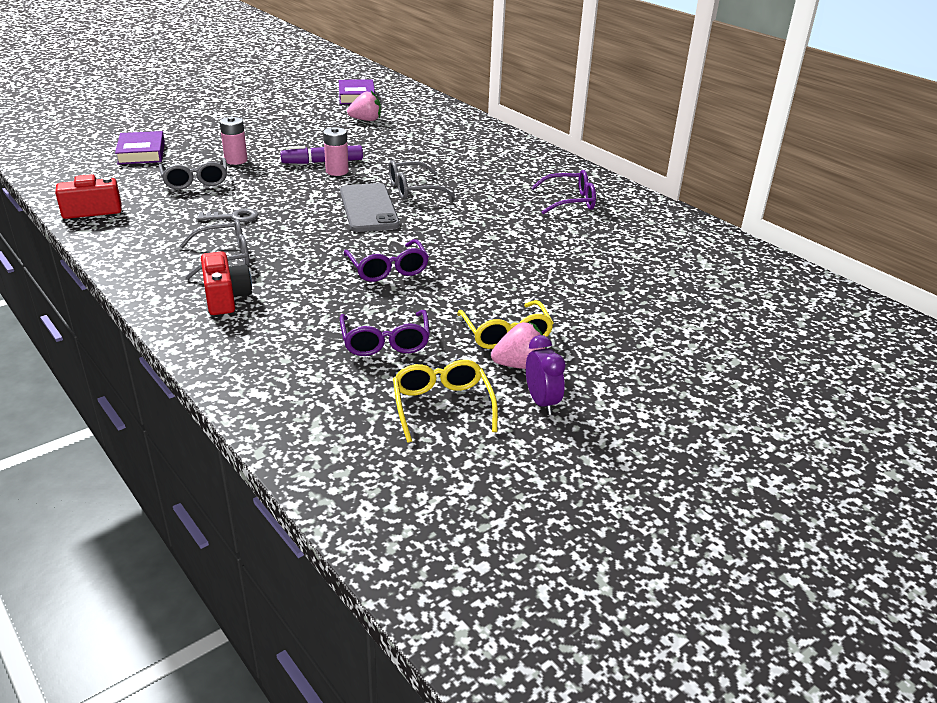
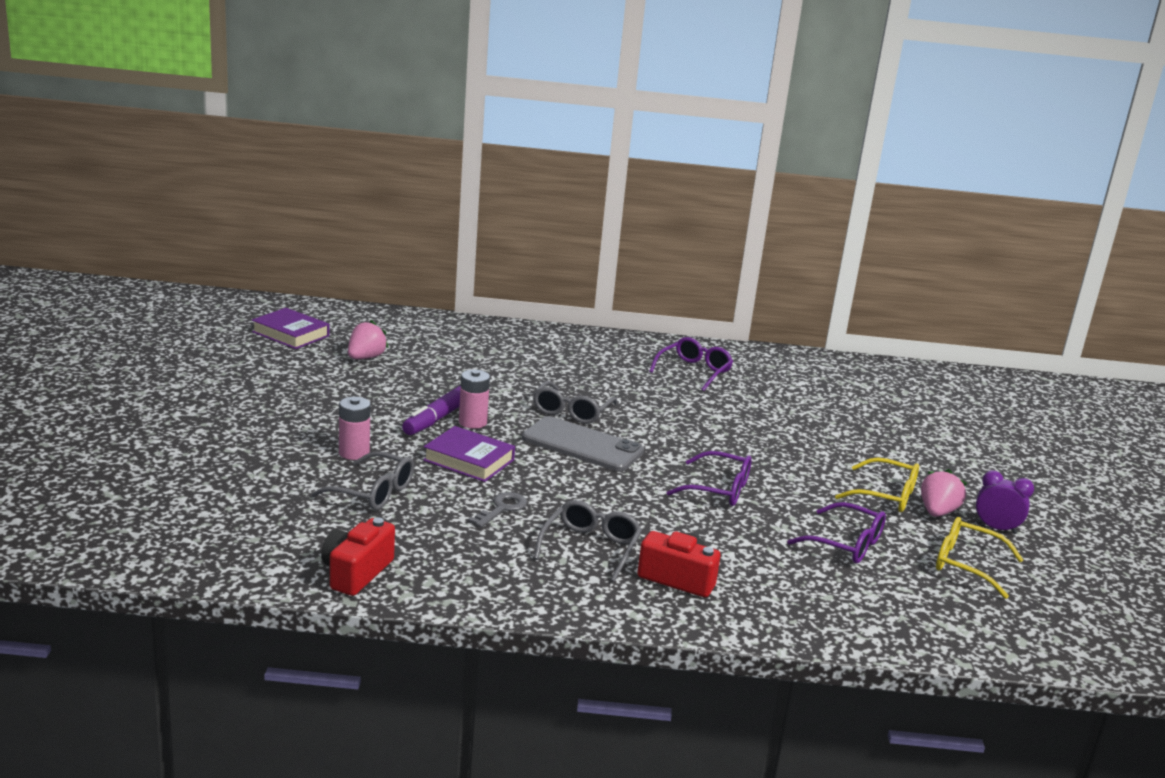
camera: 50 degrees left, 10 degrees down
(141, 153) = (232, 489): purple book -> purple book (469, 460)

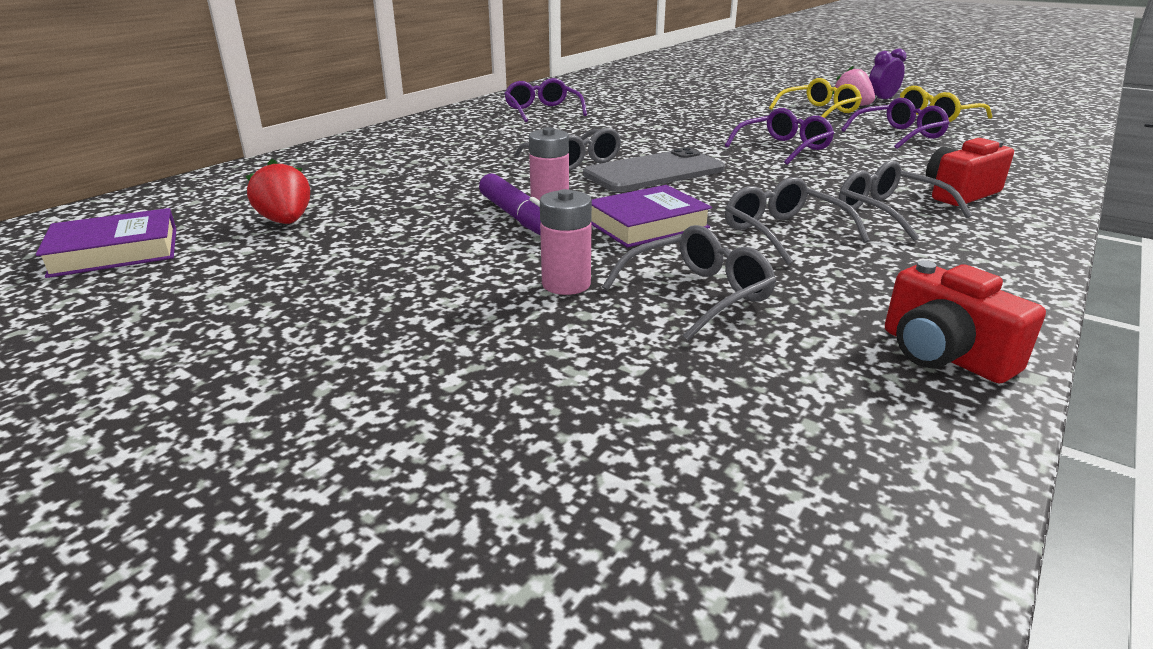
camera: 55 degrees left, 5 degrees up
(365, 358) = (286, 222): pink strawberry -> red strawberry
(502, 509) = (783, 233): grey key -> grey glasses

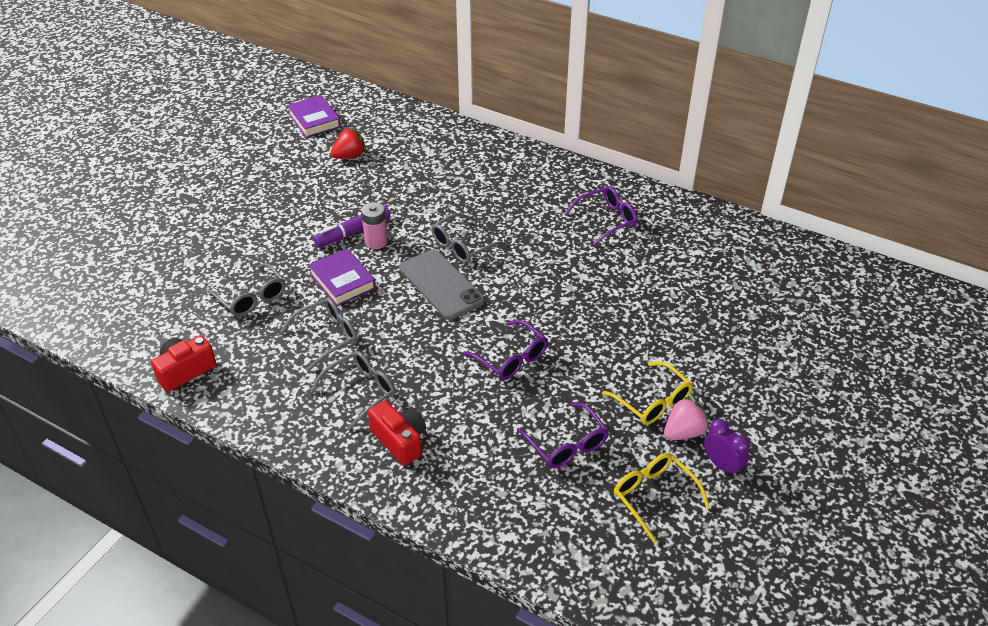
camera: 85 degrees right, 15 degrees up
(566, 284) = (267, 255): pink battery -> none

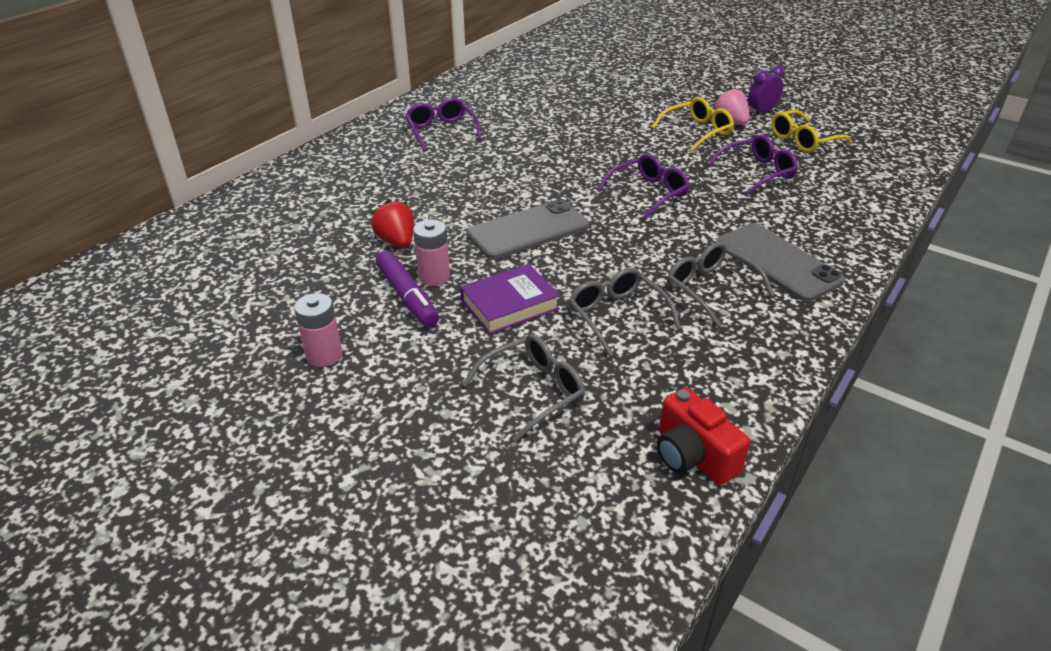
camera: 85 degrees left, 5 degrees down
(294, 207) = (324, 355): none -> pink battery
(314, 120) = (88, 340): purple book -> none
(349, 156) = (218, 301): red strawberry -> red strawberry (397, 241)
(400, 440) = (777, 262): red camera -> grey phone
(462, 246) = (461, 214): grey glasses -> none

